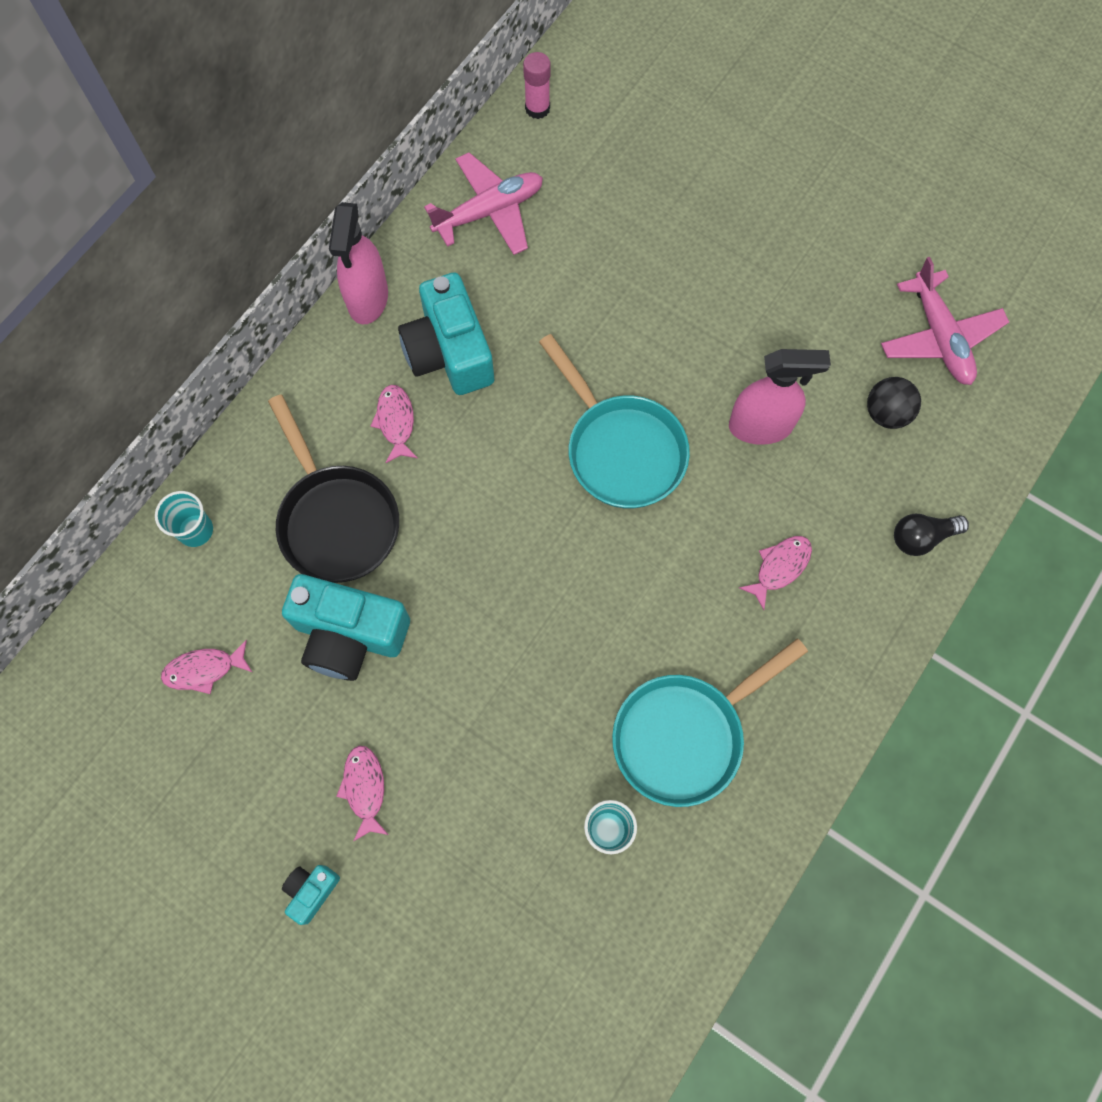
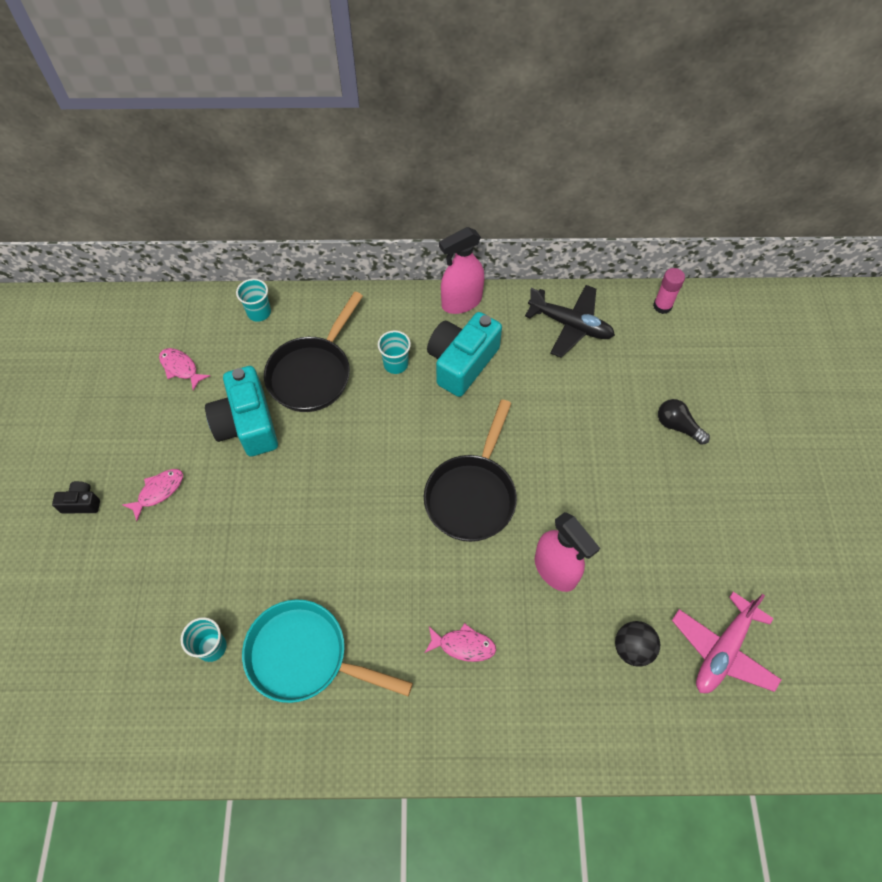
camera: 55 degrees right, 10 degrees down
(311, 891) = (81, 503): turquoise camera -> black camera
(396, 422) = (396, 364): pink fish -> turquoise cup
(489, 212) = (570, 325): pink plane -> black plane
(620, 449) = (472, 495): turquoise pan -> black pan
(921, 537) = (558, 732): black light bulb -> black light bulb (677, 426)

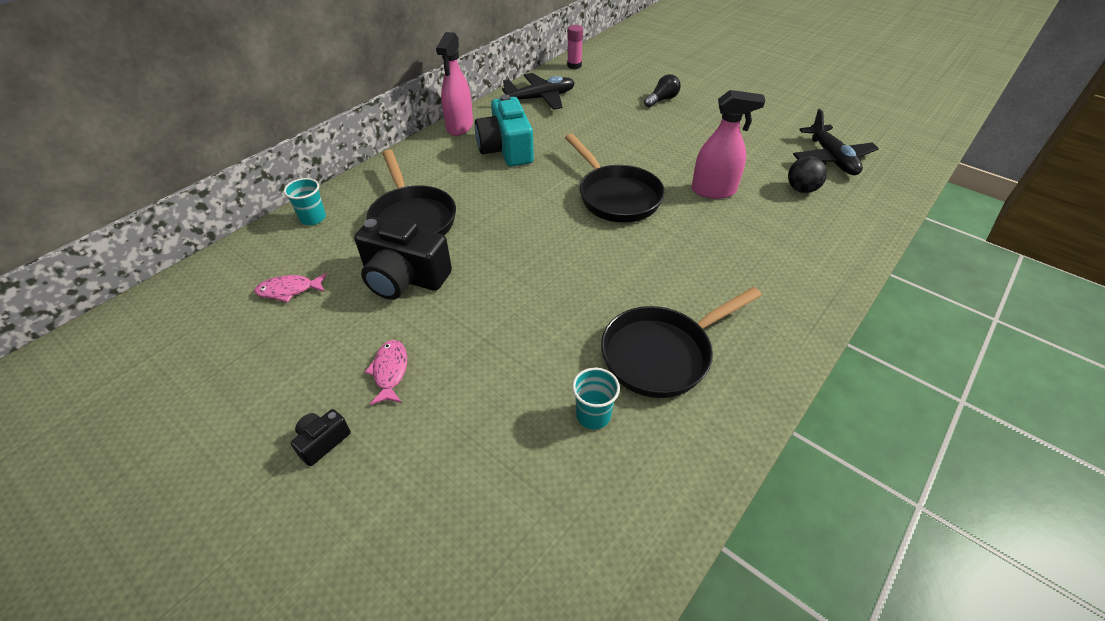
camera: 50 degrees left, 15 degrees down
(247, 424) = (404, 277): turquoise camera -> black camera
(305, 656) = (662, 354): turquoise pan -> black pan
(396, 364) = (465, 176): turquoise cup -> none
(463, 645) = (733, 260): pink fish -> none
(677, 426) = (662, 100): black light bulb -> black light bulb turned 150 degrees clockwise
(722, 650) = (831, 158): pink plane -> black plane

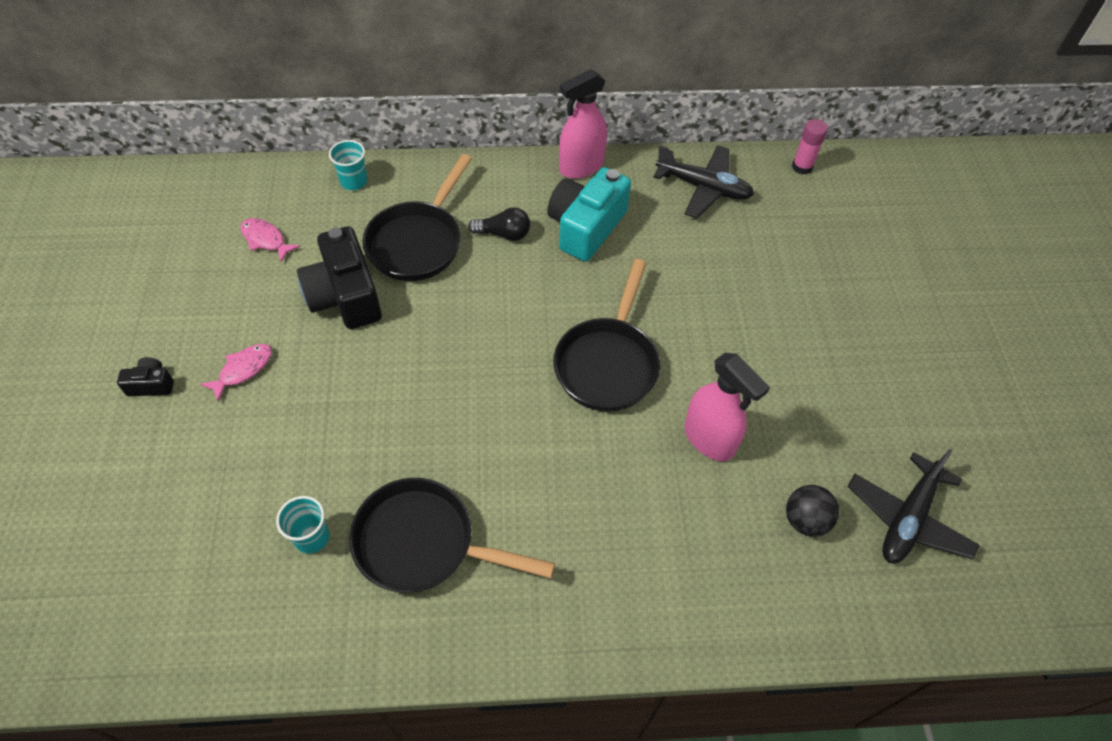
camera: 45 degrees right, 10 degrees up
(662, 100) = (831, 286): black light bulb -> black light bulb (503, 234)

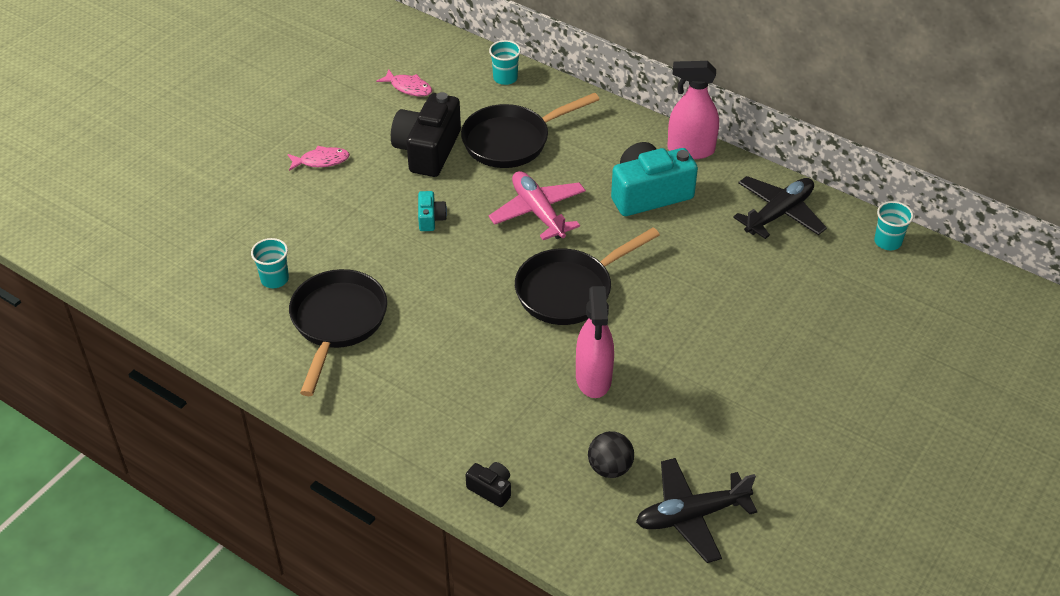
camera: 40 degrees right, 10 degrees down
(151, 384) = (260, 140): black camera -> black camera (491, 489)
(265, 240) = (409, 87): pink fish -> pink fish turned 135 degrees clockwise
(414, 367) = (431, 218): none -> turquoise camera
(424, 543) = (337, 323): black pan -> black pan turned 45 degrees clockwise
(503, 234) = (580, 166): black light bulb -> none
(508, 301) = (538, 212): none -> pink plane
(703, 187) = (779, 214): black plane -> black plane turned 105 degrees counterclockwise
(802, 167) = (887, 242): pink glue stick -> turquoise cup

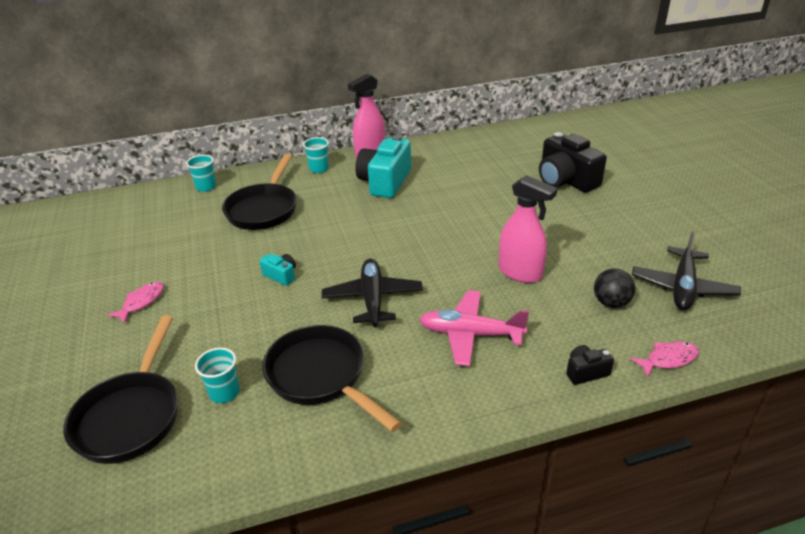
camera: 50 degrees left, 10 degrees down
(409, 87) = (144, 227): pink fish -> pink fish (668, 359)
(428, 150) = (215, 246): black camera -> black camera (566, 180)
(538, 212) = (342, 227): pink plane -> pink plane (470, 334)
(570, 290) = (428, 246): black pan -> black pan (131, 416)
(779, 214) = (459, 150): black plane -> black plane (373, 299)
(887, 242) = (520, 131): turquoise cup -> turquoise cup (319, 169)

